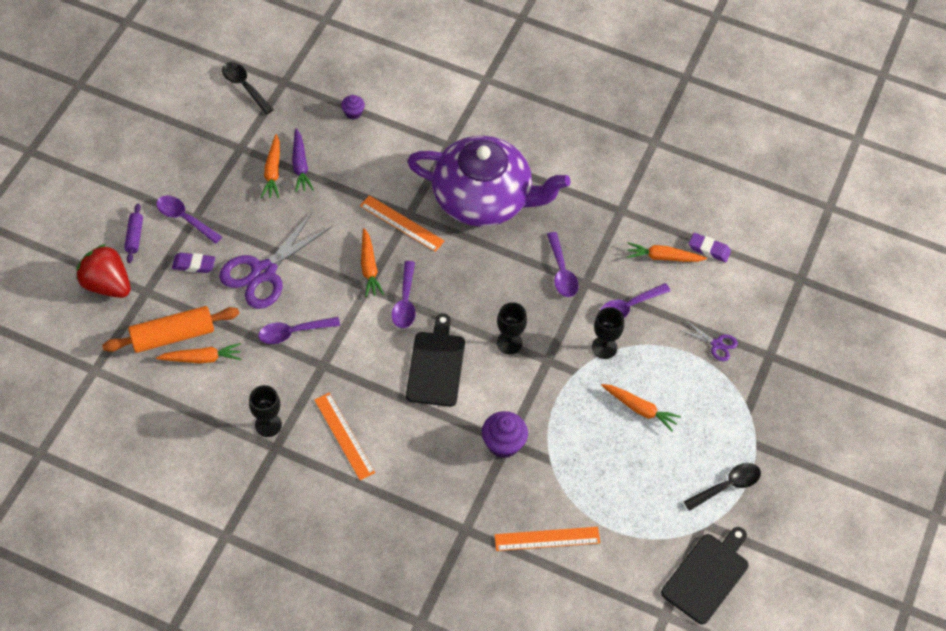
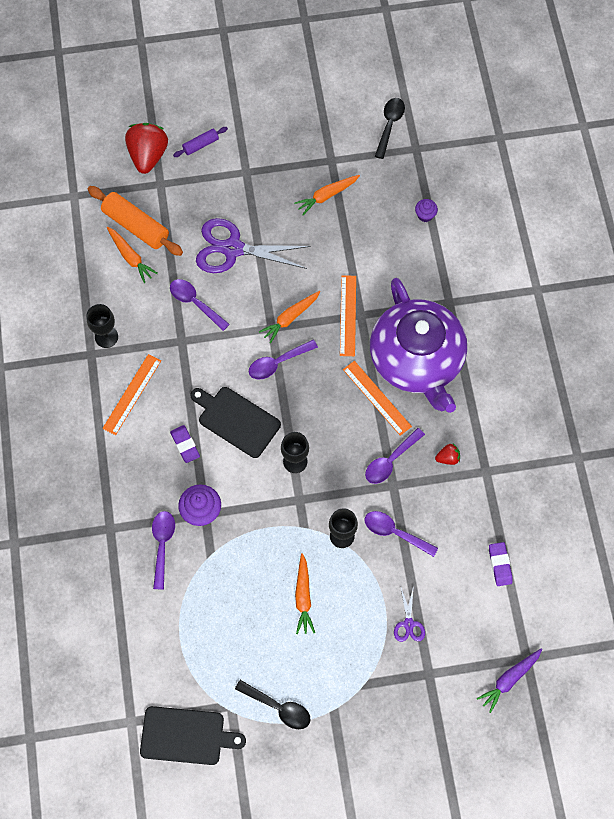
camera: 60 degrees right, 10 degrees up
(184, 219) = (240, 166): purple spoon -> purple spoon (162, 545)
(194, 265) = (205, 199): purple eraser -> purple eraser (185, 445)
(300, 165) = (347, 210): purple carrot -> purple carrot (509, 679)
(436, 365) = (236, 420): black cutting board -> black cutting board turned 120 degrees counterclockwise
(547, 538) = (140, 593): orange ruler -> orange ruler (377, 397)
(589, 229) = (448, 458): none -> red strawberry
(663, 257) = (464, 532): orange carrot -> none

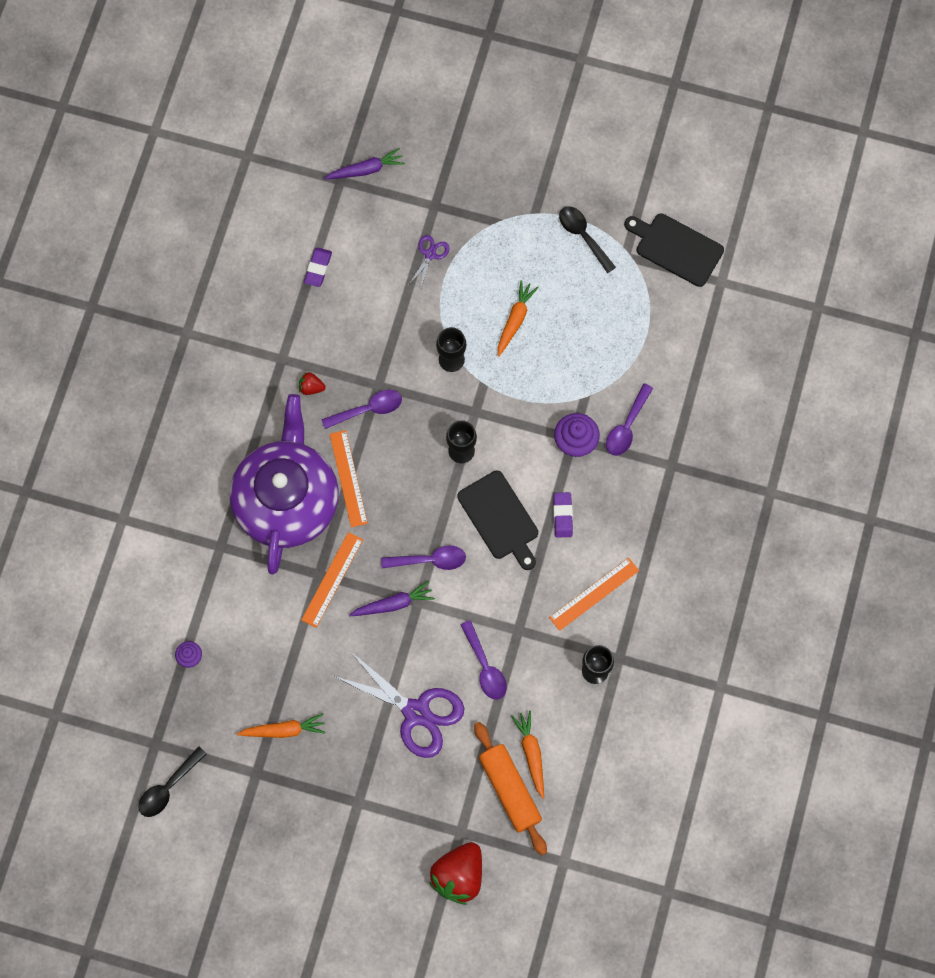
camera: 155 degrees left, 5 degrees up
(200, 145) = (393, 862): purple rolling pin -> none
(290, 318) = (393, 604): orange carrot -> purple carrot
(395, 532) = (400, 340): purple spoon -> none

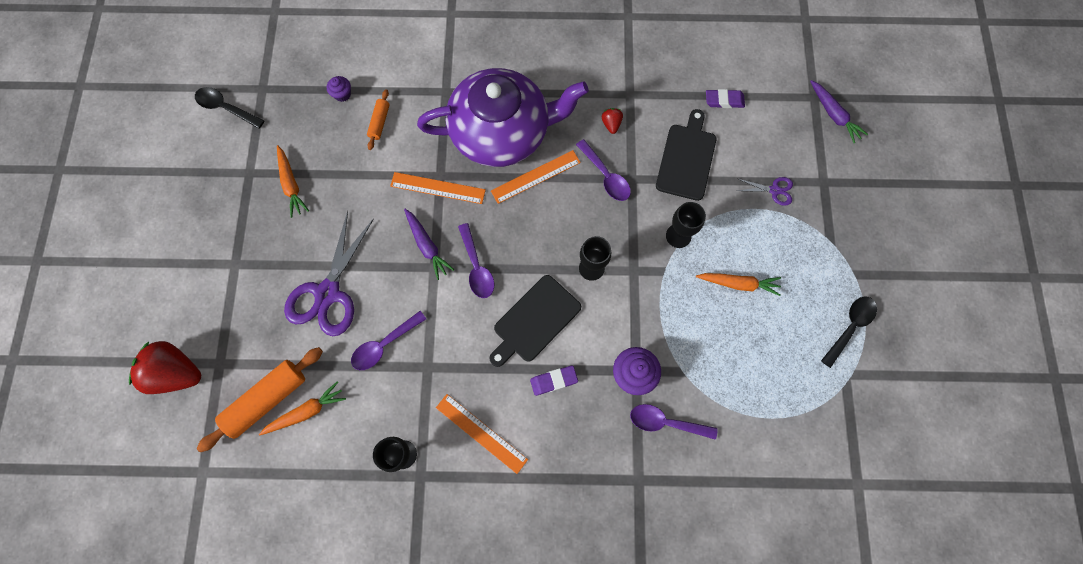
camera: 75 degrees right, 0 degrees up
(237, 624) = (379, 122): none -> orange rolling pin
(676, 248) = (875, 426): black cutting board -> black cutting board (686, 159)

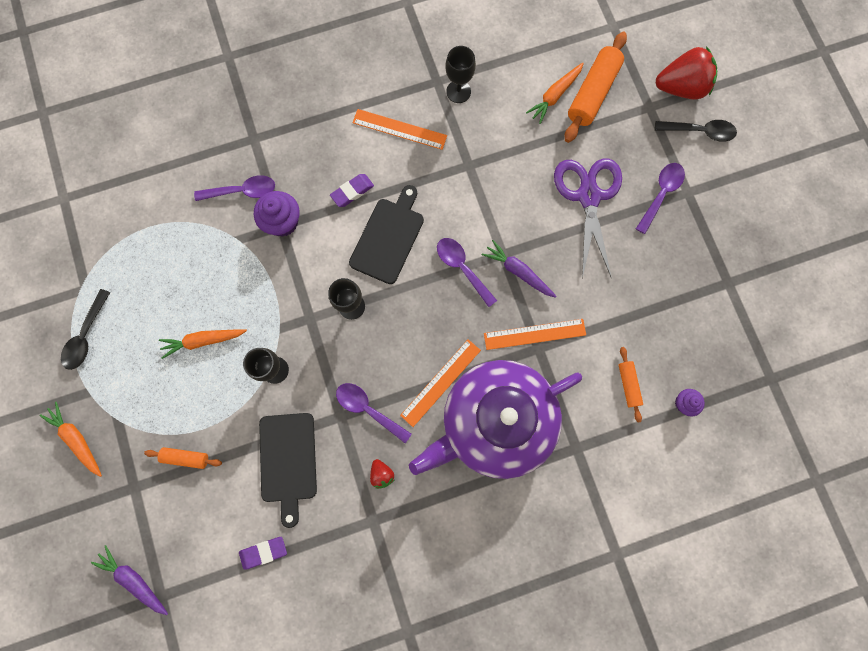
camera: 160 degrees right, 5 degrees up
(226, 108) = (794, 342): black spoon -> black spoon (699, 131)
(291, 184) = (680, 286): orange carrot -> orange carrot (77, 439)
(384, 344) = (515, 170): purple spoon -> purple spoon (660, 194)
(774, 190) = (186, 457): purple scissors -> orange rolling pin

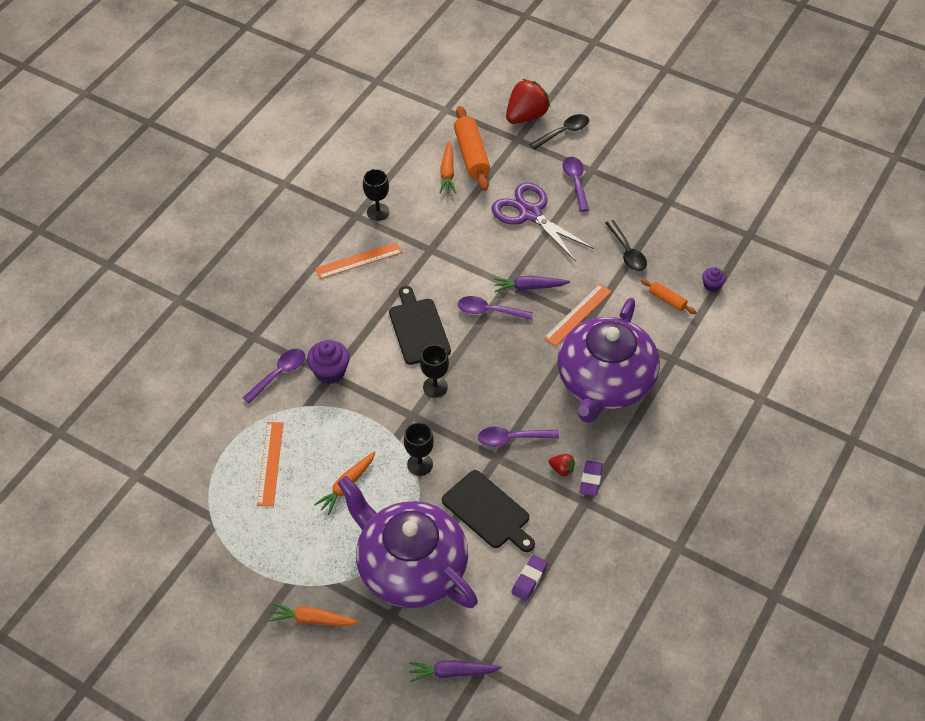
camera: 40 degrees left, 25 degrees down
(86, 335) = (250, 549): black spoon -> black spoon (627, 252)
(186, 457) = (410, 567): orange rolling pin -> purple teapot
(352, 192) = (363, 319): purple eraser -> purple eraser (590, 480)
(441, 382) = (545, 387): orange ruler -> orange ruler (270, 463)

